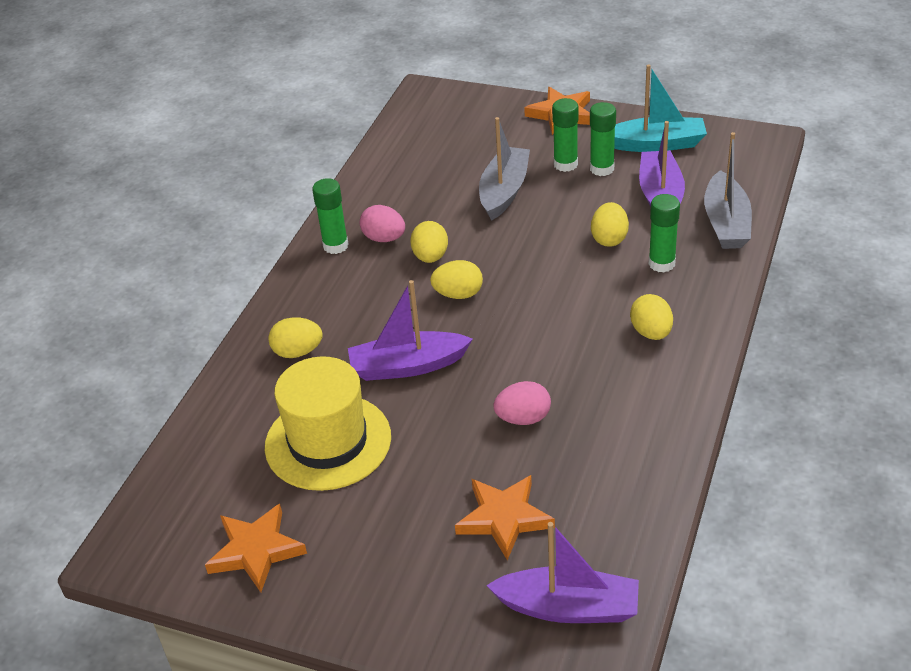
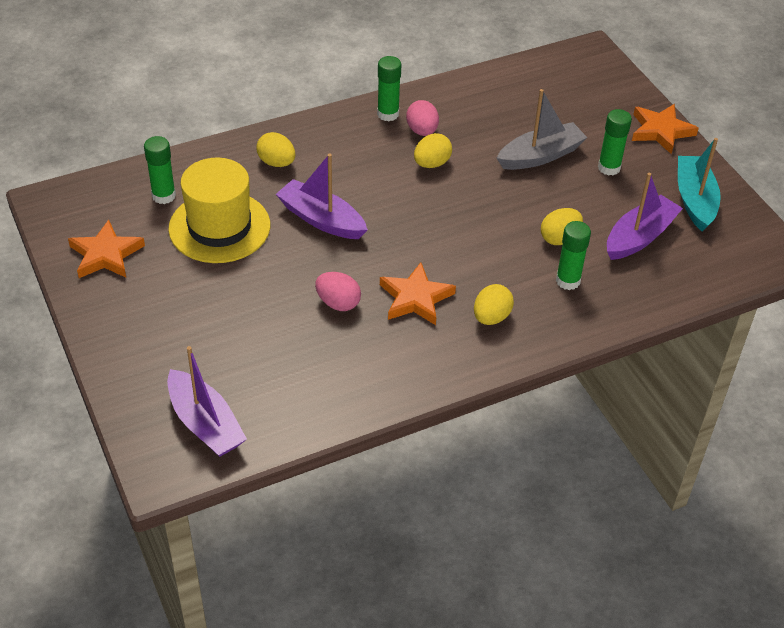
camera: 40 degrees right, 5 degrees up
(458, 294) = (413, 200): yellow egg -> none
(504, 518) = (244, 348): orange star -> orange star (415, 298)
(602, 169) = (629, 189): green glue stick -> green glue stick (164, 196)
(656, 144) = (694, 200): turquoise boat -> turquoise boat turned 135 degrees counterclockwise
(726, 223) = (655, 289): grey boat -> none

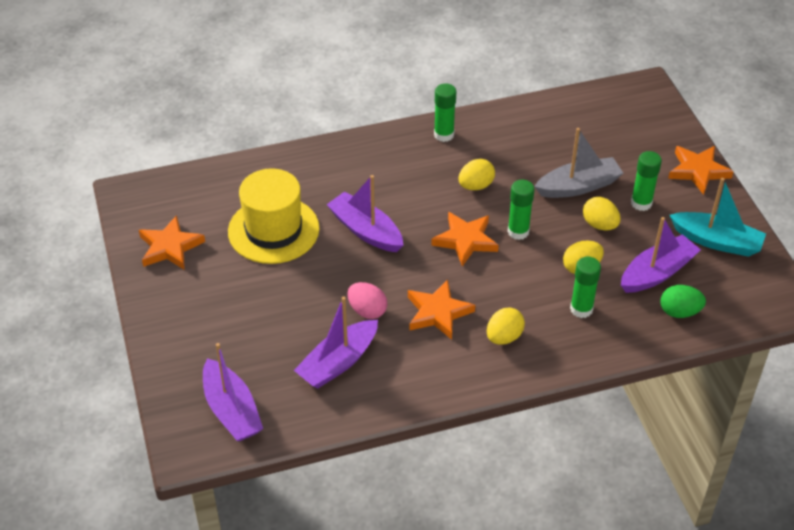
camera: 10 degrees right, 0 degrees up
(164, 196) = (229, 196): green glue stick -> green glue stick (518, 232)
(276, 163) = (334, 173): yellow egg -> yellow egg (599, 225)
(316, 361) = (338, 362): none -> purple boat
(422, 131) = (472, 153): pink egg -> none
(431, 221) = (465, 240): none -> orange star
(670, 274) = (679, 312): none -> green egg
(694, 200) = (717, 241): turquoise boat -> turquoise boat turned 105 degrees clockwise

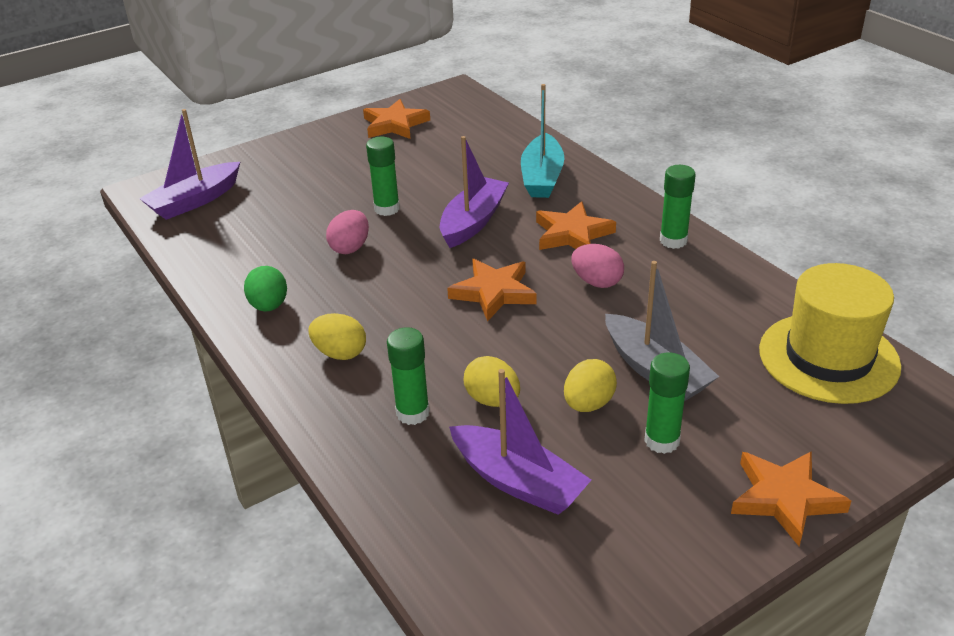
camera: 75 degrees right, 10 degrees down
(273, 230) = (445, 169): yellow hat -> yellow hat (828, 358)
(338, 362) = (269, 245): purple boat -> none
(438, 312) = (364, 295): orange star -> orange star (572, 234)
(475, 186) = (597, 282): yellow egg -> pink egg
(518, 232) = (532, 331): green glue stick -> green glue stick (387, 209)
(679, 312) = (445, 520): green egg -> green egg (269, 306)
(717, 241) = (627, 546): turquoise boat -> turquoise boat (542, 177)

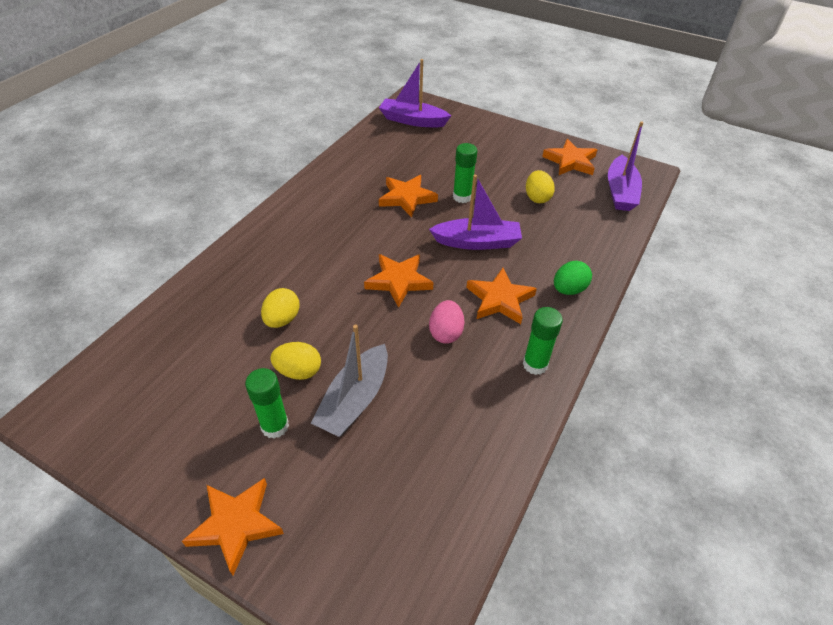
camera: 60 degrees right, 10 degrees up
(269, 306) = (327, 189): green egg -> green egg (568, 289)
(340, 353) = (297, 235): yellow egg -> yellow egg (537, 198)
(350, 248) = (407, 198): pink egg -> orange star
(413, 413) = (254, 287): green glue stick -> none
(518, 481) = (207, 359): purple boat -> purple boat (620, 192)
(542, 177) = (565, 258): turquoise boat -> none
(828, 358) = (430, 521): yellow hat -> none

